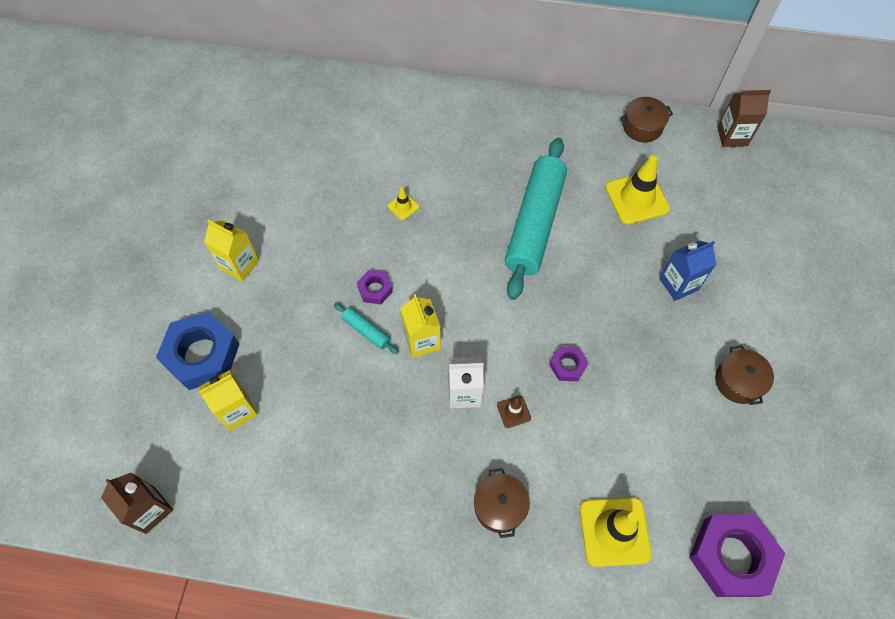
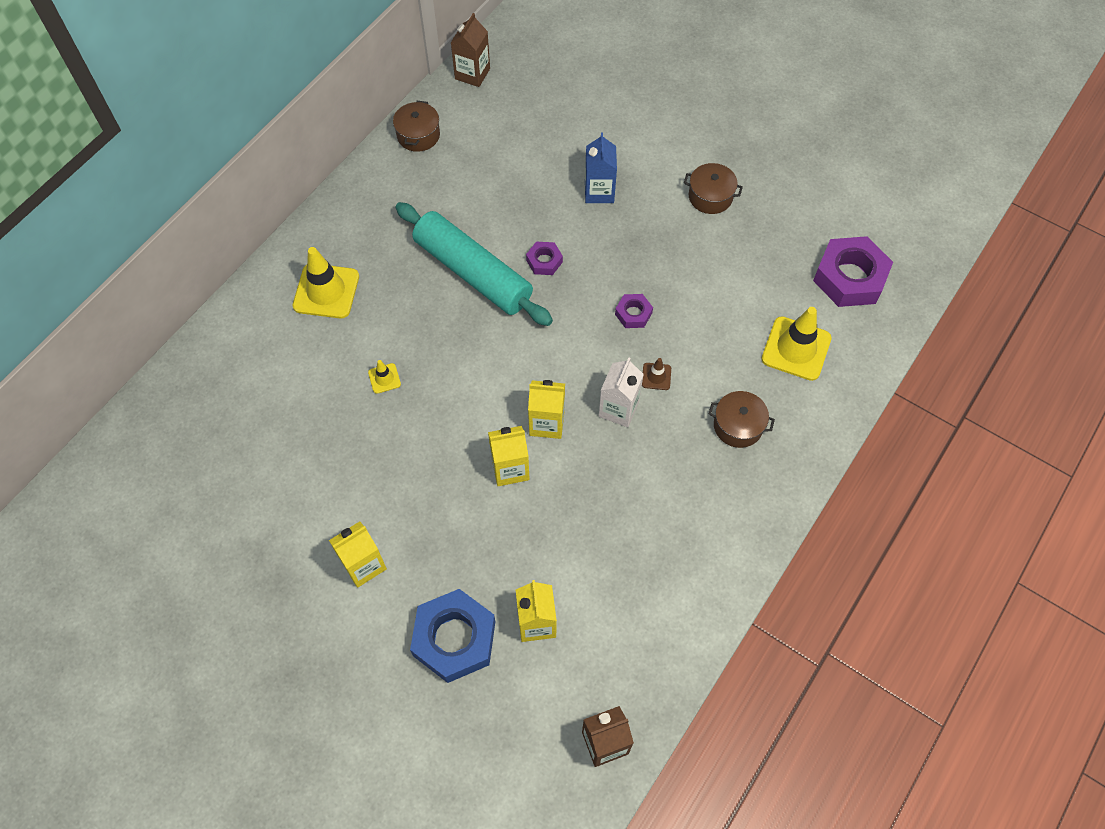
camera: 65 degrees left, 0 degrees up
(366, 331) = (510, 468): turquoise rolling pin -> yellow carton
(375, 289) = (467, 442): purple nut -> purple nut (544, 261)
(637, 198) = (494, 178): yellow traffic cone -> yellow traffic cone (326, 291)

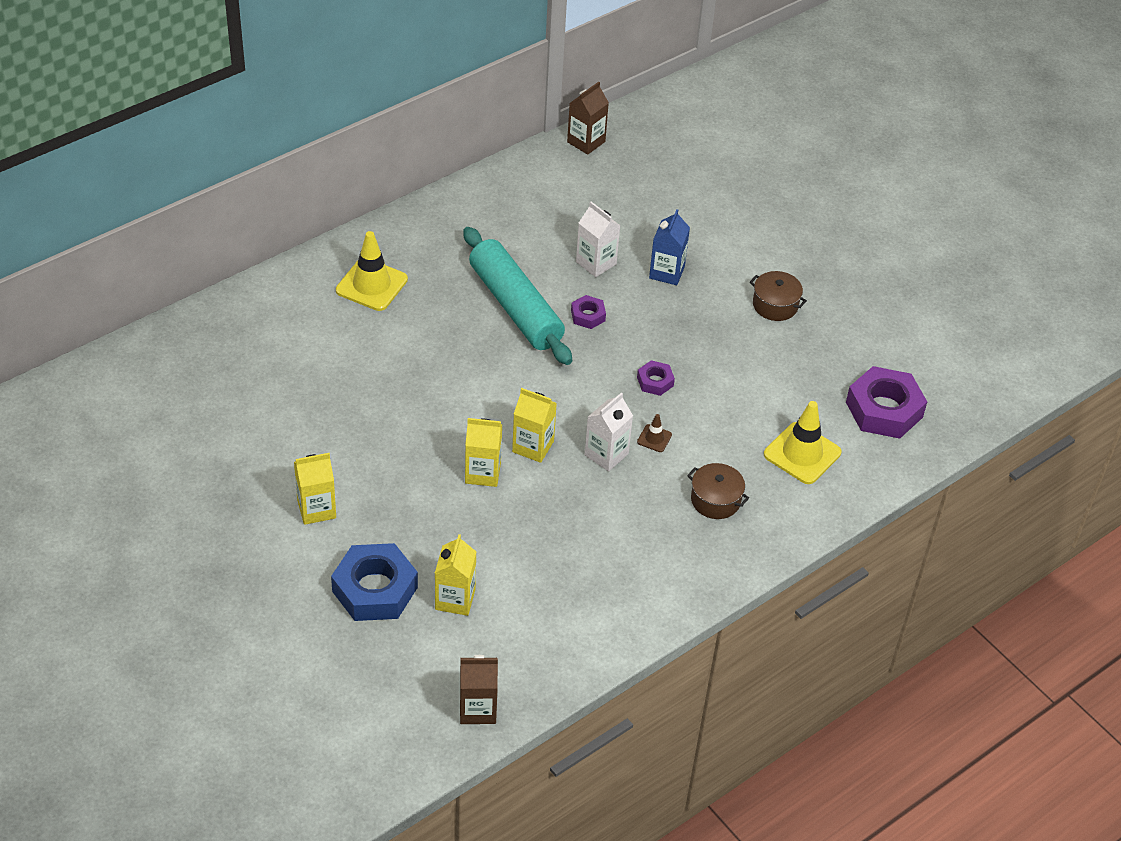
camera: 15 degrees right, 15 degrees down
(384, 378) = (396, 369): yellow traffic cone -> none
(418, 135) = (512, 180): brown pot -> none
(530, 201) = (596, 263): none -> white carton

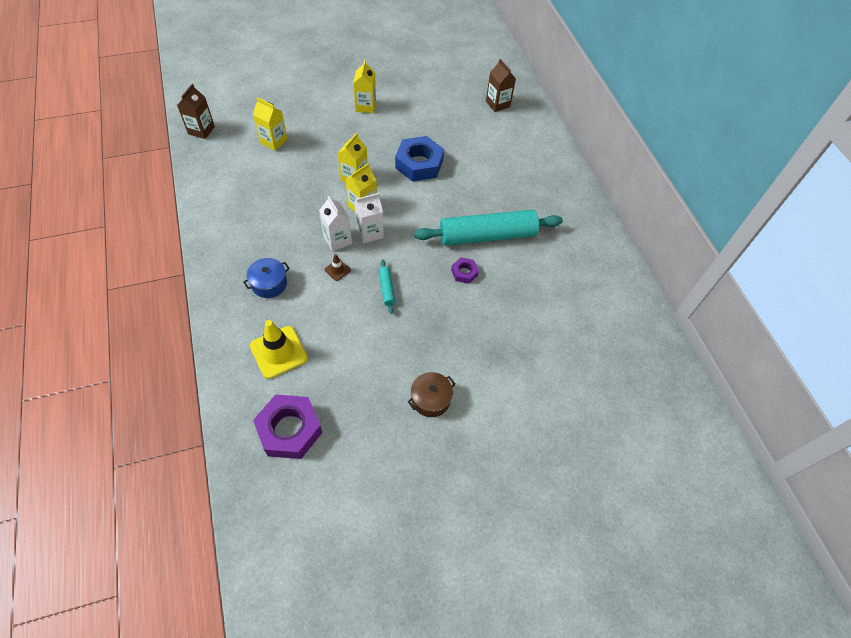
camera: 110 degrees right, 10 degrees up
(371, 285) = (531, 171): yellow traffic cone -> none
(375, 589) = (300, 114): blue nut -> blue nut (419, 164)
(586, 142) = (657, 337): brown carton -> brown carton (497, 104)
(596, 263) = (516, 296): white carton -> white carton (370, 233)
(655, 381) = (387, 289): purple nut -> turquoise rolling pin
(666, 272) = (492, 337): blue carton -> none
(715, 500) = (269, 284): brown pot -> blue pot

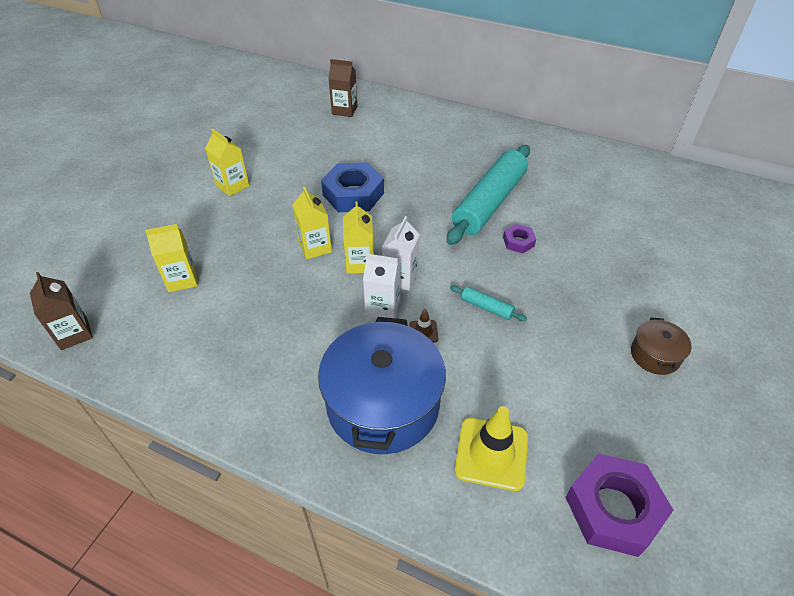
camera: 45 degrees left, 10 degrees down
(269, 284) = (383, 404): blue pot -> blue pot, size x2.16

